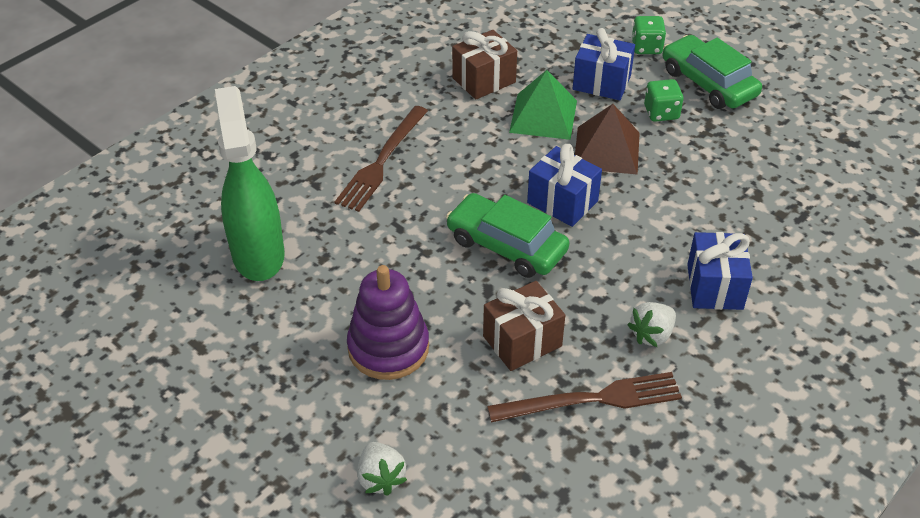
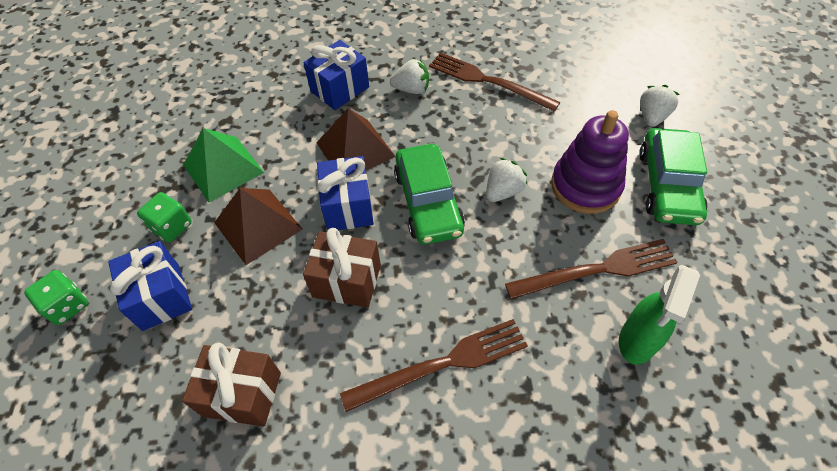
camera: 135 degrees left, 10 degrees up
(258, 254) = (637, 341): green spray bottle -> green spray bottle, size x0.65
(323, 283) = (597, 270): none -> brown fork
(455, 294) = (503, 191): none -> white strawberry
(522, 341) = (492, 134): brown gift -> brown gift (347, 281)
(543, 116) = (254, 300): green pyramid -> green pyramid (223, 168)
(619, 245) = (355, 149): none -> brown pyramid
(708, 83) = (97, 226): green car -> green car (667, 185)

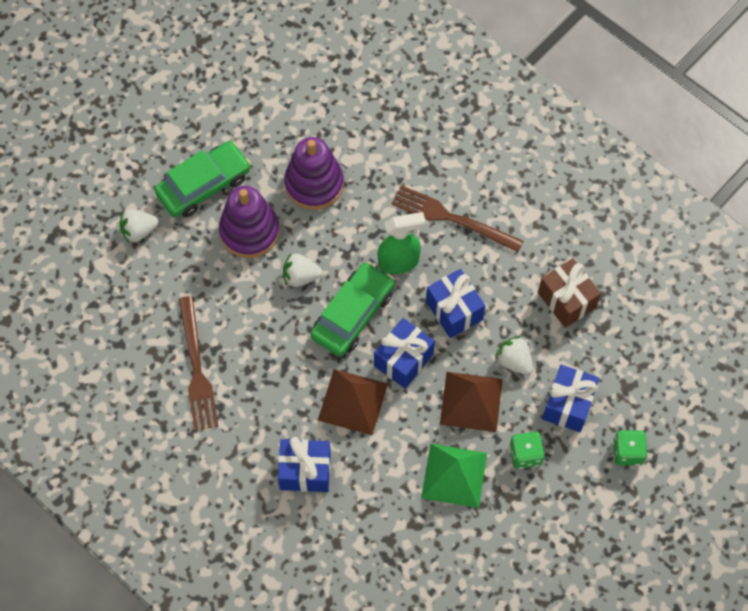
camera: 135 degrees left, 10 degrees up
(347, 281) = (454, 310): brown gift -> blue gift
(411, 89) = (256, 416): white strawberry -> white strawberry (514, 361)
(597, 270) = (314, 184): brown fork -> purple stacking toy
(637, 341) = (344, 137): green spray bottle -> green spray bottle (399, 262)

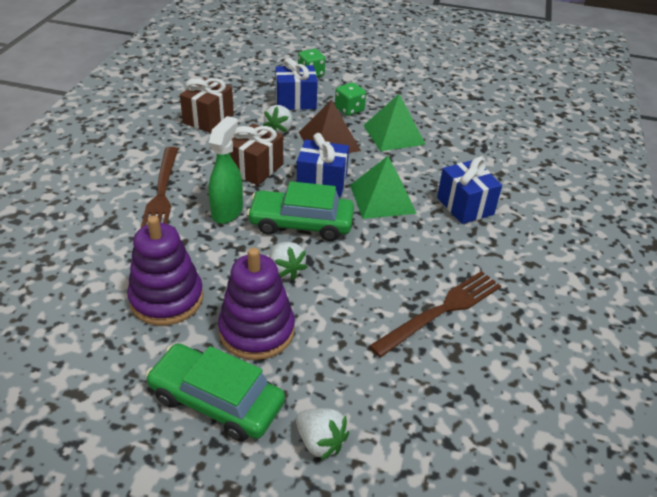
camera: 120 degrees left, 25 degrees down
(352, 402) = (382, 199): brown pyramid -> green pyramid
(399, 262) = (227, 211): green spray bottle -> green spray bottle turned 60 degrees clockwise
(454, 310) = (256, 168): blue gift -> brown gift

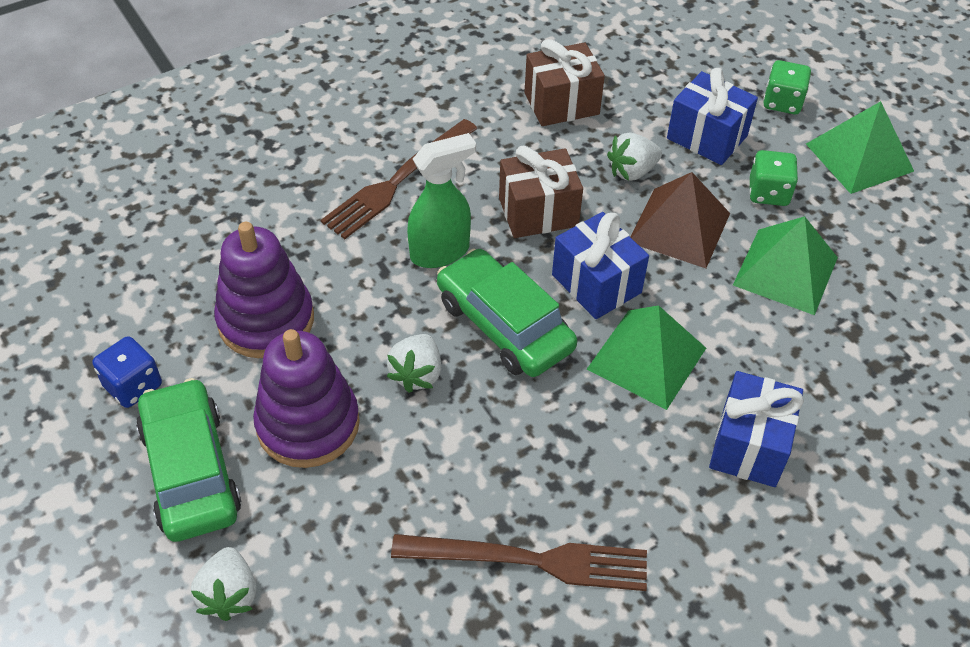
camera: 45 degrees right, 10 degrees up
(121, 385) = (133, 386): none -> blue dice
(368, 80) = (859, 157): none -> green pyramid

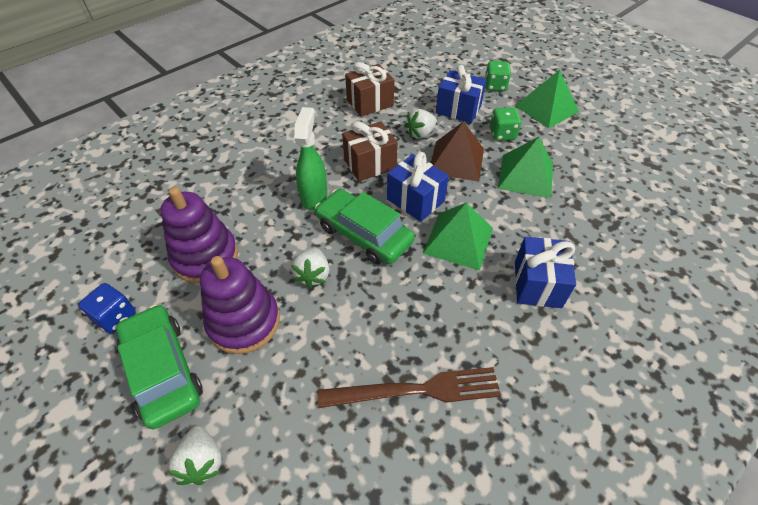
camera: 10 degrees left, 0 degrees up
(398, 181) = (279, 159): brown fork -> none
(440, 252) = (314, 196): green spray bottle -> green spray bottle turned 45 degrees counterclockwise

